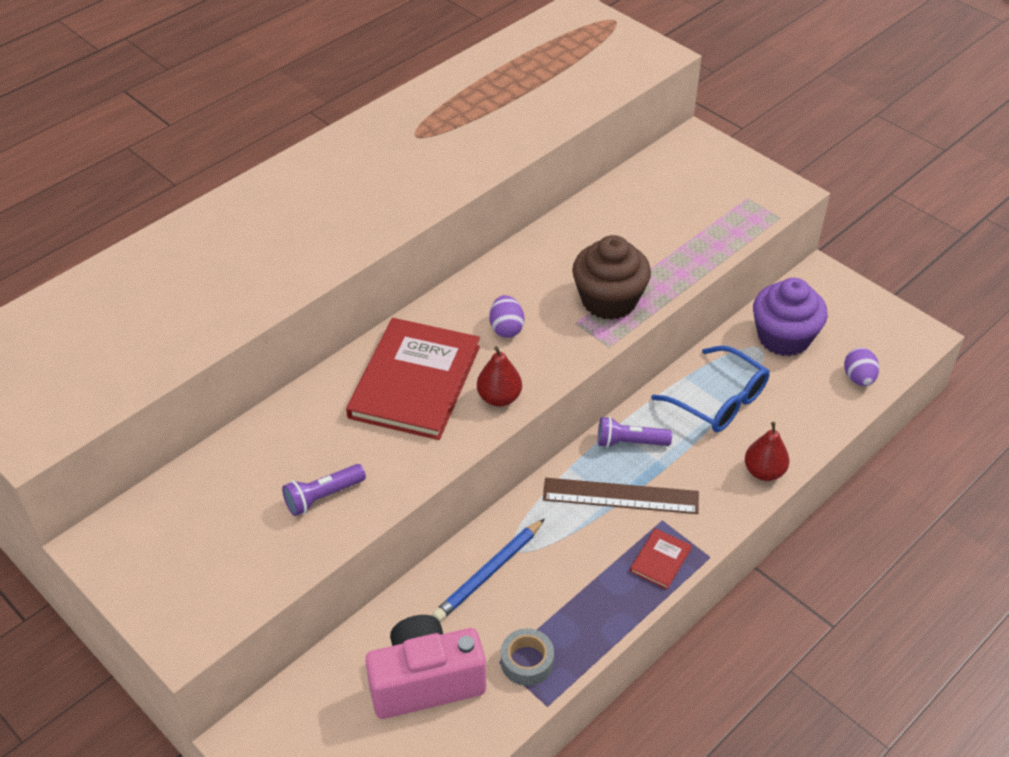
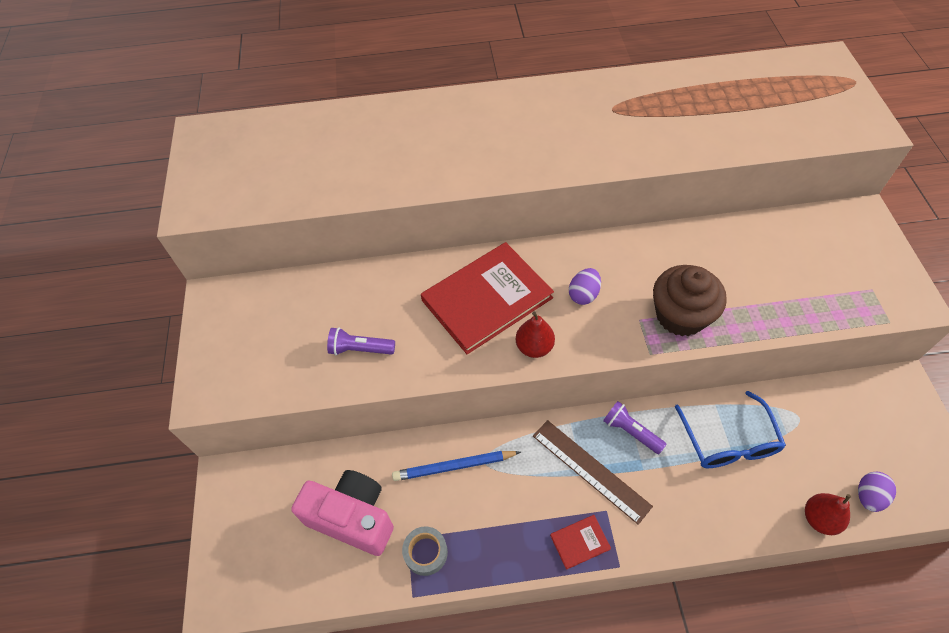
camera: 40 degrees right, 10 degrees up
(764, 471) = (719, 525): red pear -> red pear (819, 518)
(784, 337) = (827, 420): purple cupcake -> none

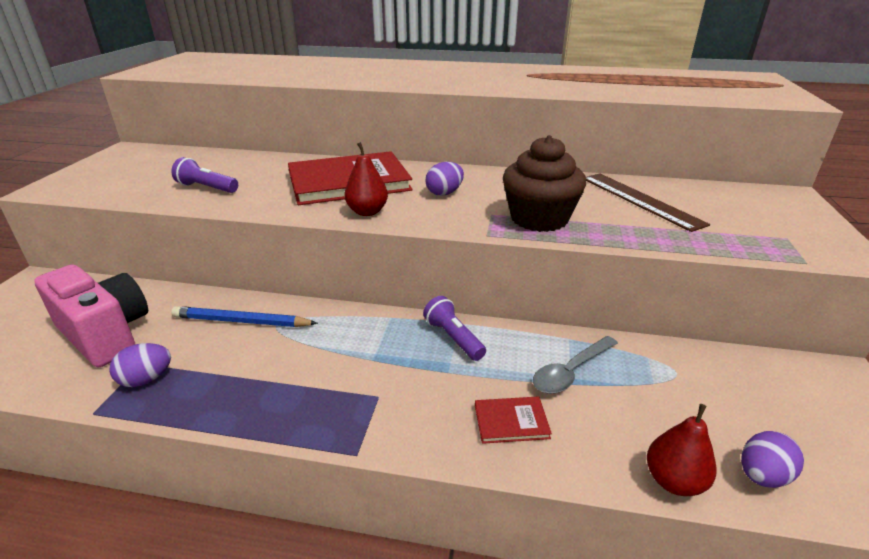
camera: 15 degrees right, 25 degrees down
(425, 552) = (146, 379): grey tape -> purple egg
(580, 542) = (324, 416): red book -> red book (511, 421)
(590, 470) = (385, 358): brown ruler -> brown ruler (640, 200)
(728, 440) = (570, 372): blue glasses -> grey spoon

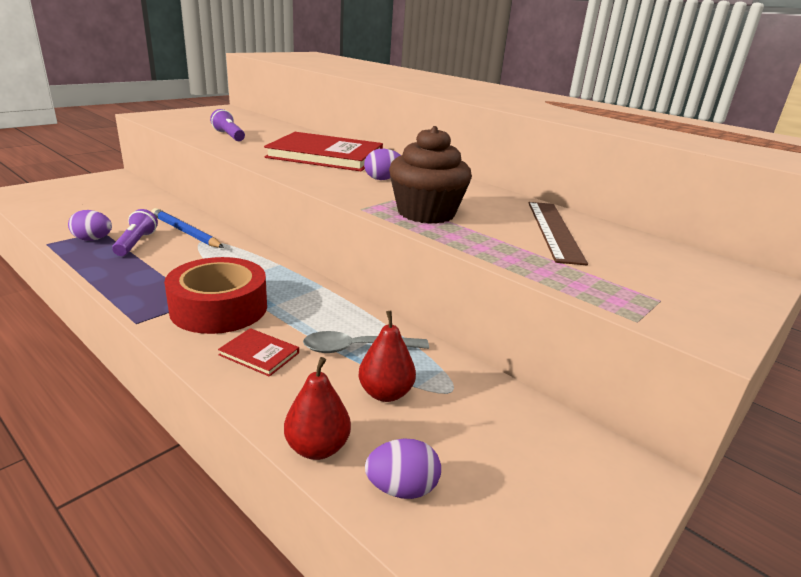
camera: 30 degrees right, 5 degrees down
(106, 334) = (108, 212): pink camera -> none
(367, 212) = (302, 173): red pear -> red pear (385, 393)
(408, 393) = (219, 308): none -> red tape
(453, 338) = (303, 292): purple flashlight -> purple flashlight (136, 243)

